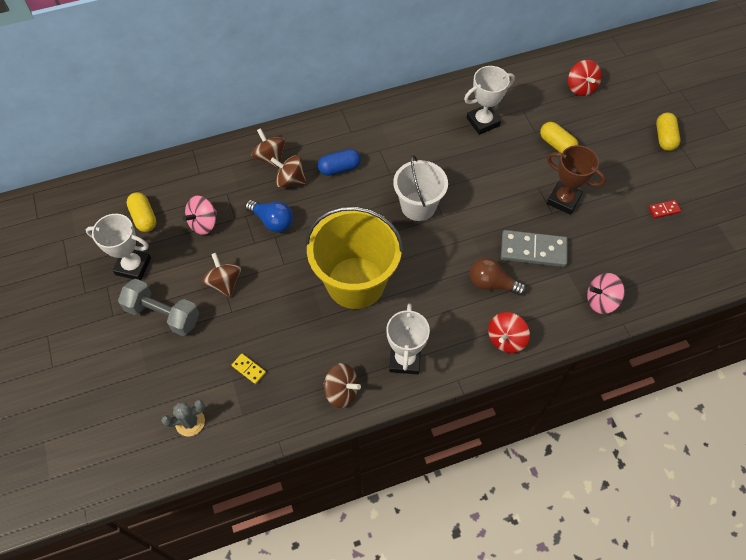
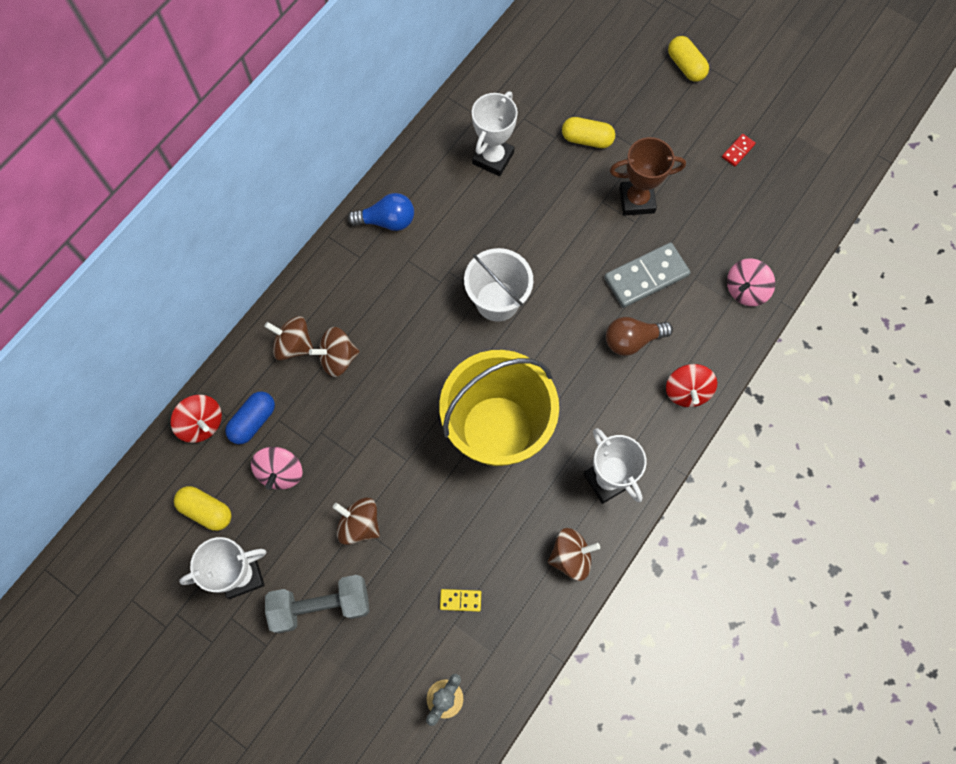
camera: 35 degrees left, 10 degrees up
(272, 221) = (356, 419): blue light bulb -> blue light bulb (387, 221)
(339, 168) = (380, 309): blue capsule -> blue capsule (253, 421)
(581, 87) = (565, 55): red spinning top -> red spinning top (202, 424)

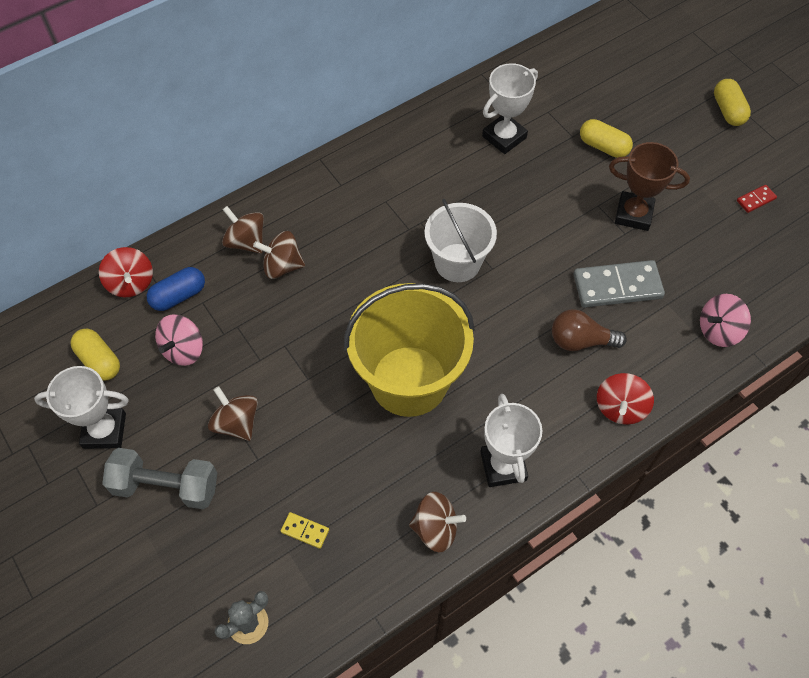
camera: 20 degrees right, 10 degrees down
(387, 221) = (380, 161): blue light bulb -> none

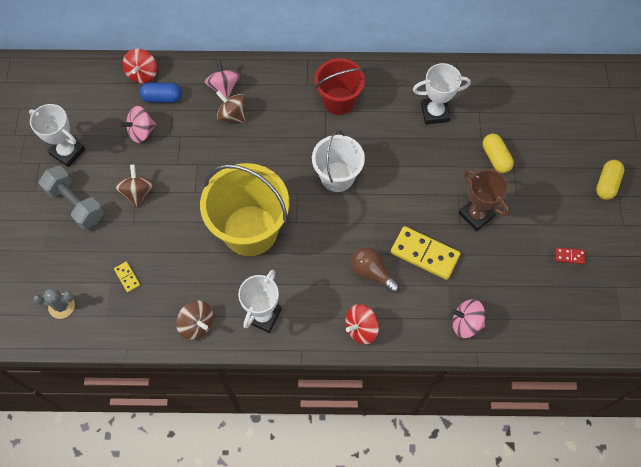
camera: 35 degrees right, 5 degrees up
(99, 361) = (93, 110): yellow capsule -> none
(246, 241) = (224, 87): brown spinning top -> pink spinning top
(392, 182) = (339, 101): none -> red bucket
(617, 286) = (424, 254): grey domino -> yellow domino

